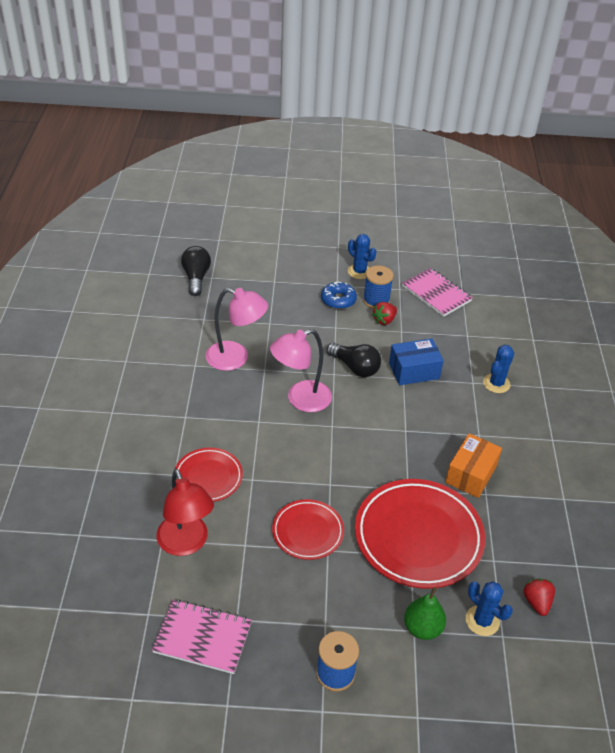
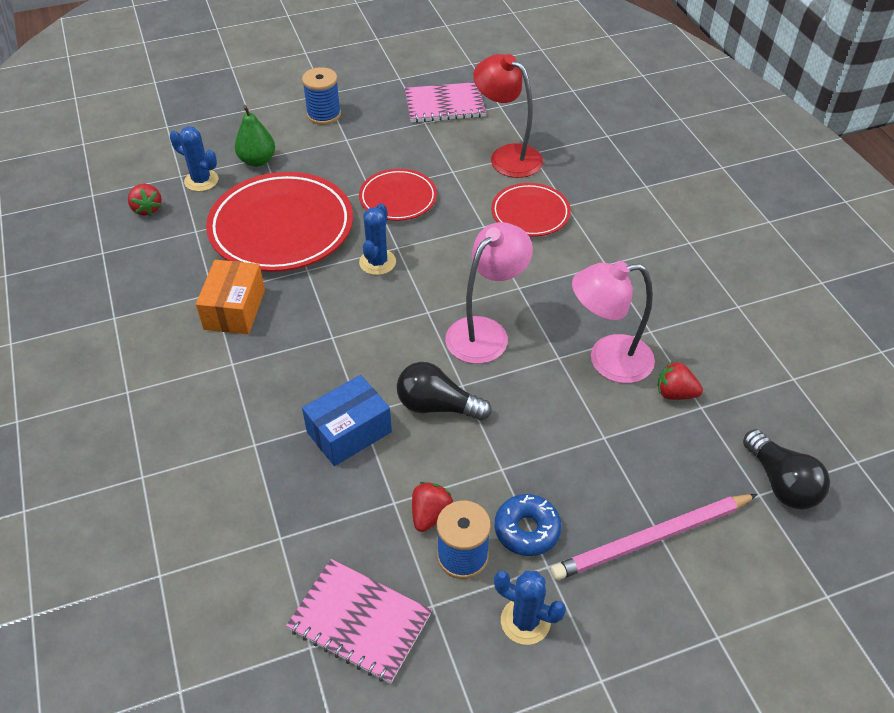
camera: 160 degrees right, 5 degrees up
(212, 329) = (675, 393): none -> red strawberry
(279, 279) = (651, 539): none -> pink pencil
(496, 383) = (217, 455): blue cactus -> blue cactus (377, 262)

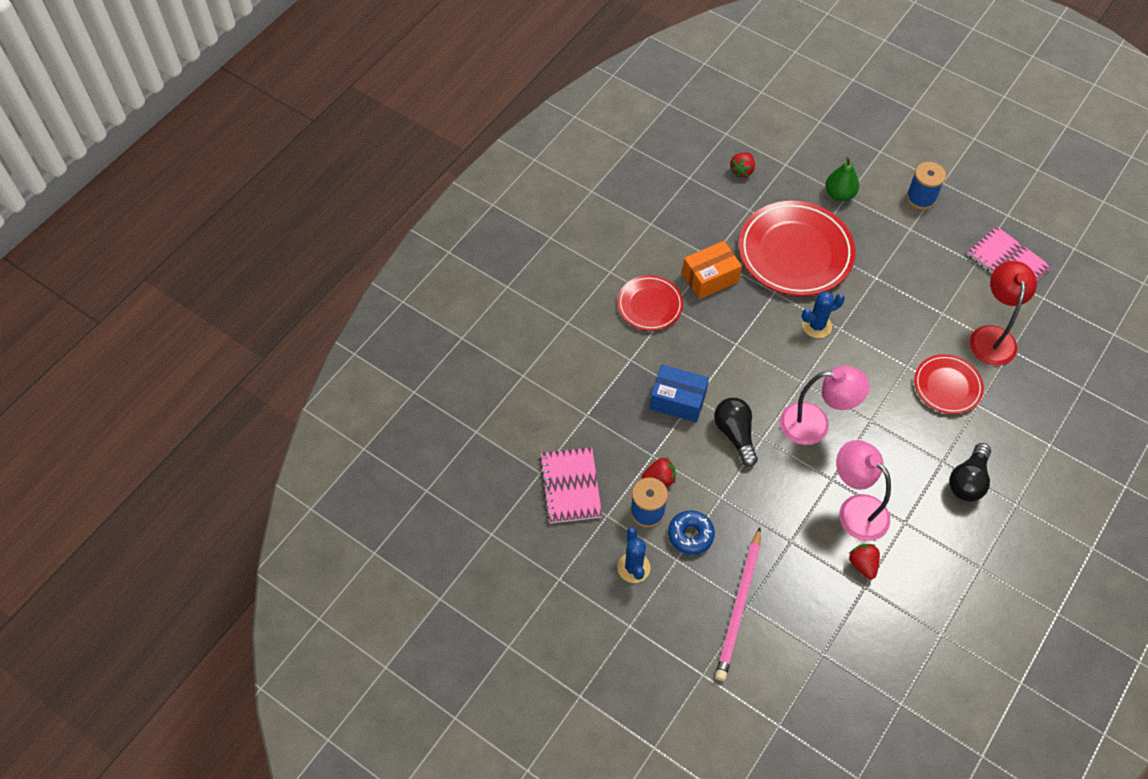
camera: 55 degrees right, 10 degrees up
(201, 180) = (792, 179): blue cactus -> none
(398, 198) = (884, 298): red plate -> red plate (650, 305)
(651, 539) = (739, 606): pink pencil -> pink pencil turned 105 degrees counterclockwise
(781, 482) = (843, 663): black light bulb -> black light bulb (968, 480)

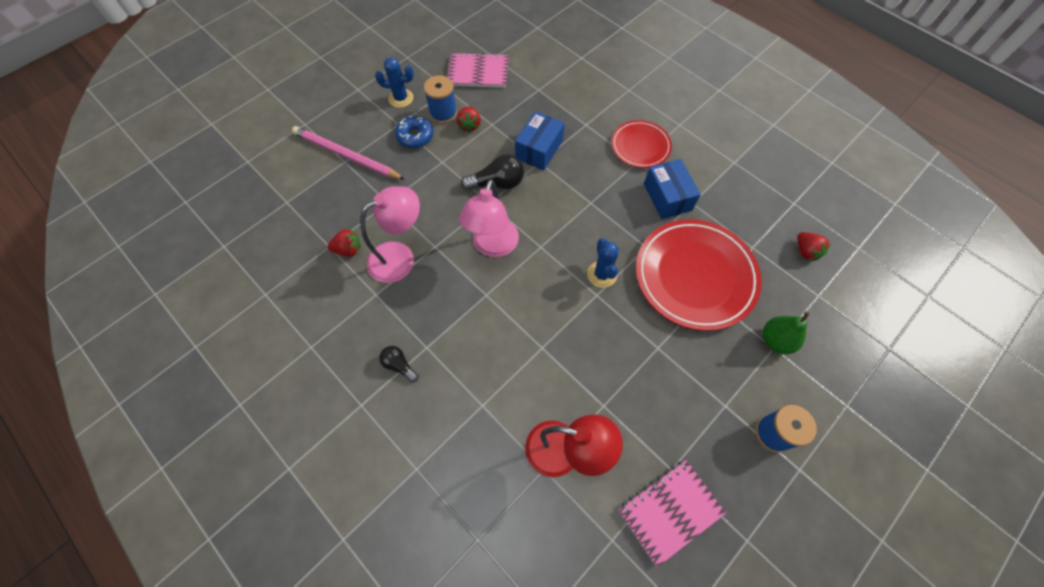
camera: 100 degrees right, 5 degrees up
(710, 278) = (667, 197): orange box -> blue box
(742, 171) = (805, 251): red strawberry -> red strawberry turned 150 degrees counterclockwise
(947, 386) = (510, 380): red plate -> none
(968, 480) = (399, 365): black light bulb -> black light bulb, size x0.60

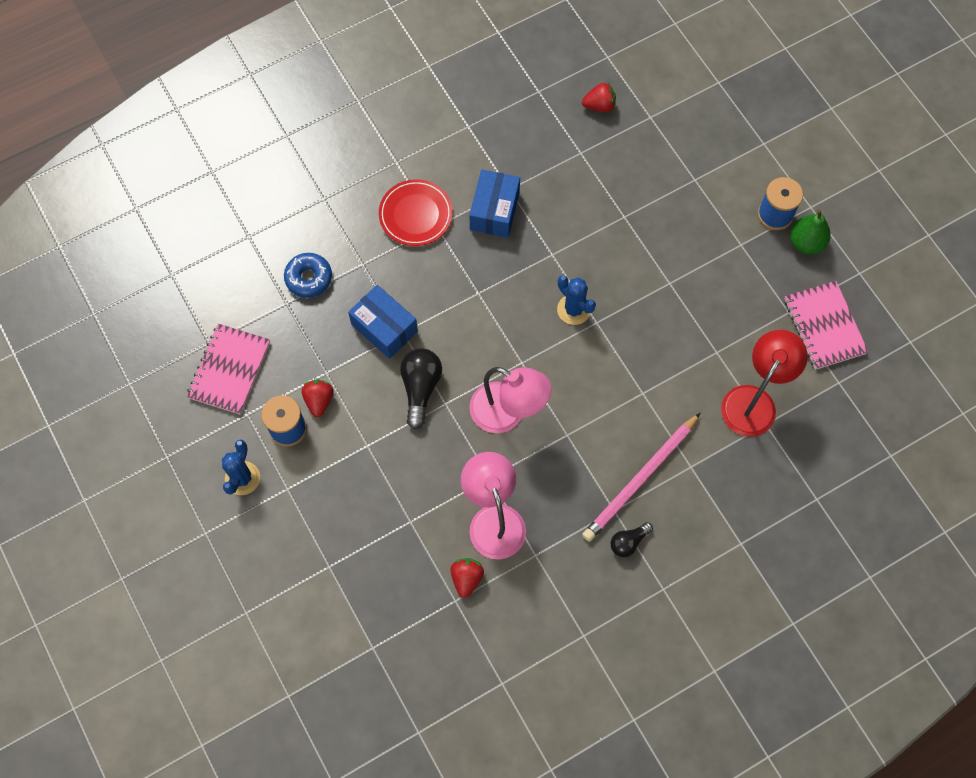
camera: 75 degrees left, 5 degrees up
(346, 155) = (320, 563): pink pencil -> pink pencil (640, 479)
(415, 136) = (315, 471): blue donut -> blue donut (309, 278)
(469, 125) = (319, 400): red strawberry -> red strawberry turned 105 degrees counterclockwise
(602, 274) = (573, 309): blue cactus -> blue cactus turned 45 degrees clockwise
(667, 197) = (494, 211): blue box -> blue box turned 75 degrees counterclockwise
(695, 276) = (600, 220): red plate -> none
(776, 340) = (688, 174): green pear -> green pear (806, 242)

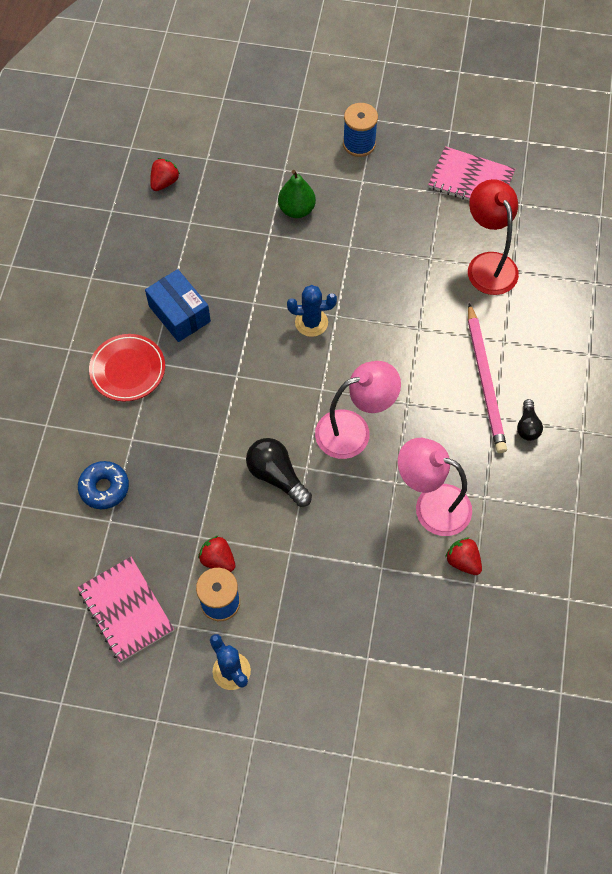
camera: 50 degrees left, 5 degrees down
(384, 328) = (201, 464): blue box -> none
(806, 242) = (398, 142): green pear -> green pear (296, 209)

